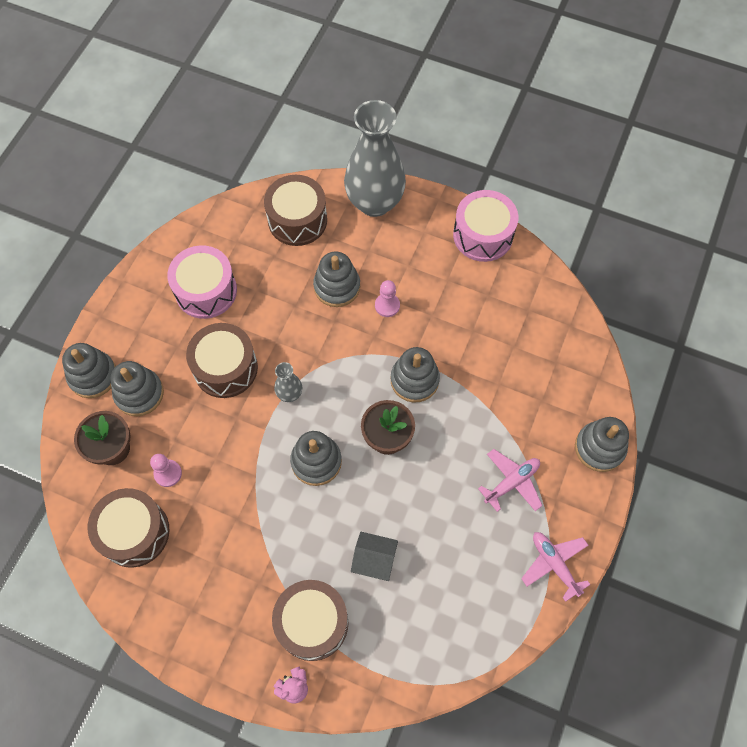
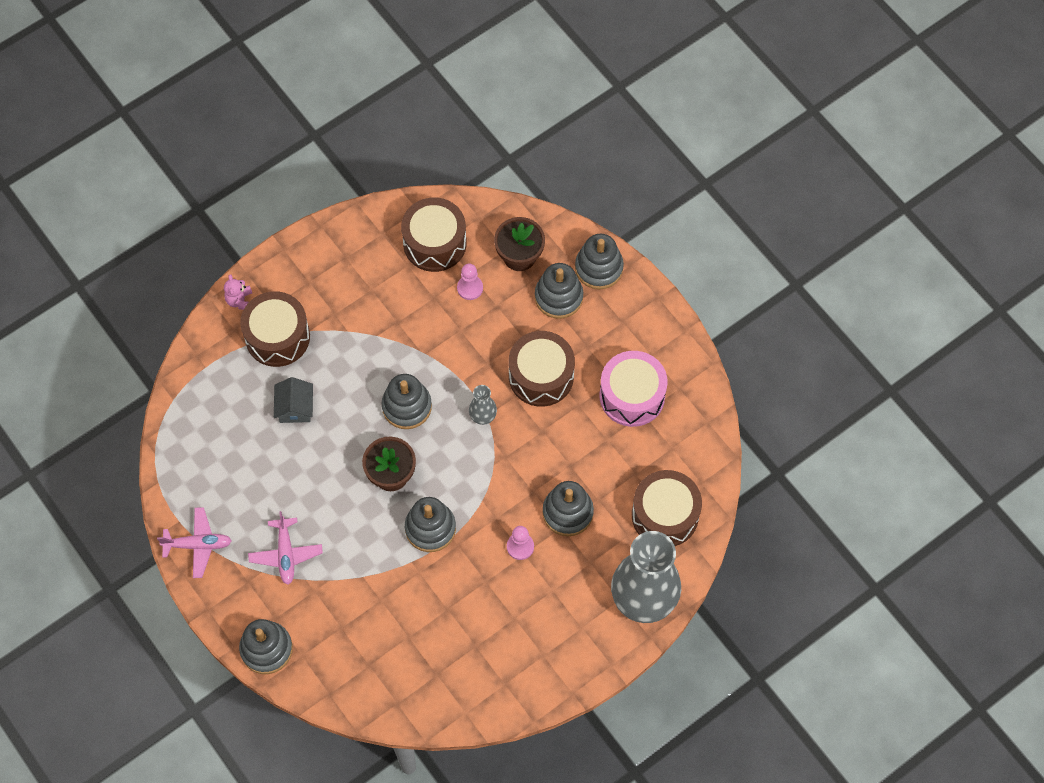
camera: 120 degrees right, 0 degrees up
(374, 560) = (295, 408): grey house -> grey house turned 45 degrees counterclockwise
(483, 235) = (543, 682): pink drum -> none

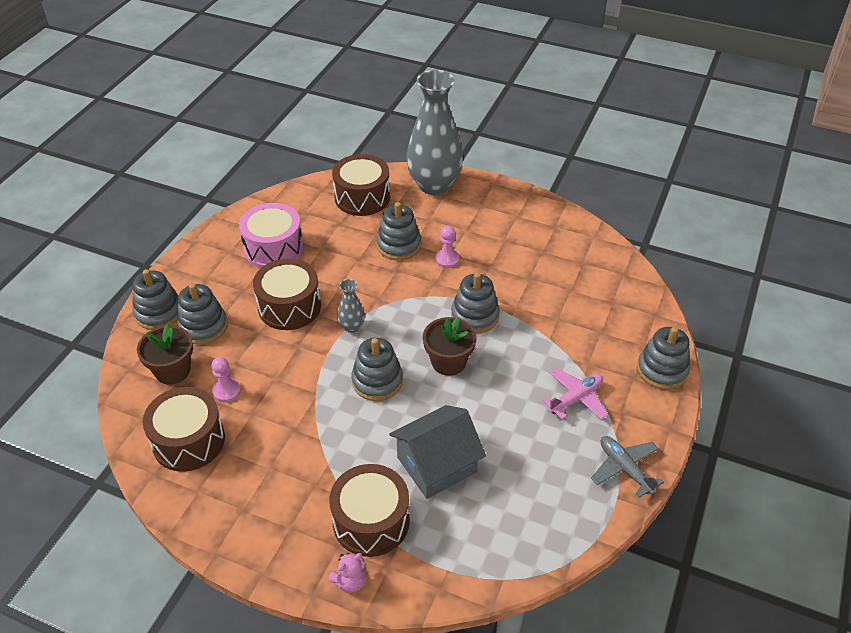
camera: 120 degrees left, 20 degrees down
(198, 545) = (624, 469): pink plane -> grey plane
(295, 408) = (436, 464): grey house -> grey house, size x1.68

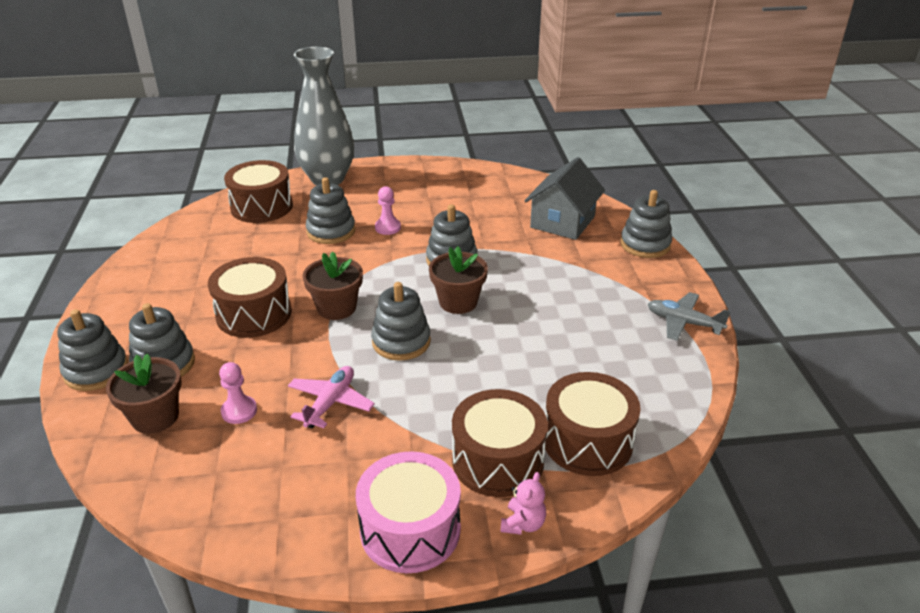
camera: 30 degrees left, 10 degrees down
(188, 441) = (228, 475): brown drum -> brown drum (587, 441)
(274, 248) = (196, 272): pink drum -> pink drum (410, 529)
(352, 327) = (336, 308): grey vase -> brown flower pot
(436, 464) = (519, 386): grey house -> grey house (562, 222)
(575, 398) = (596, 288): pink plane -> pink plane (330, 403)

